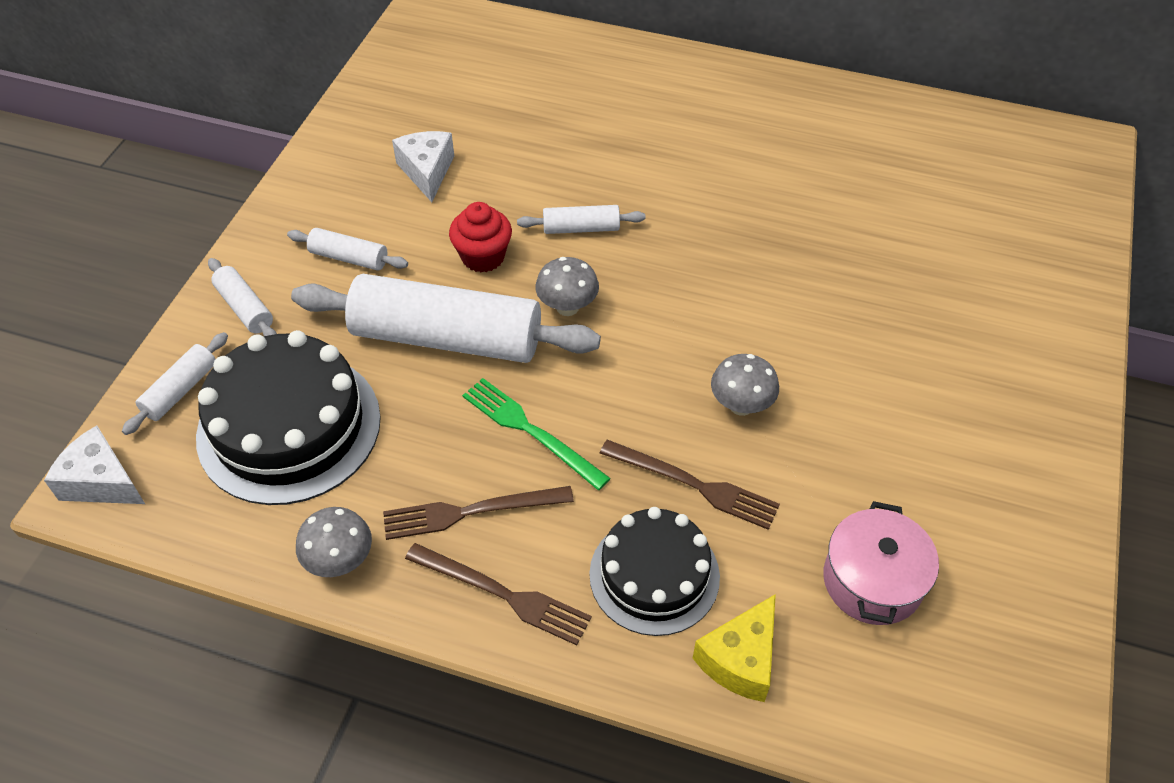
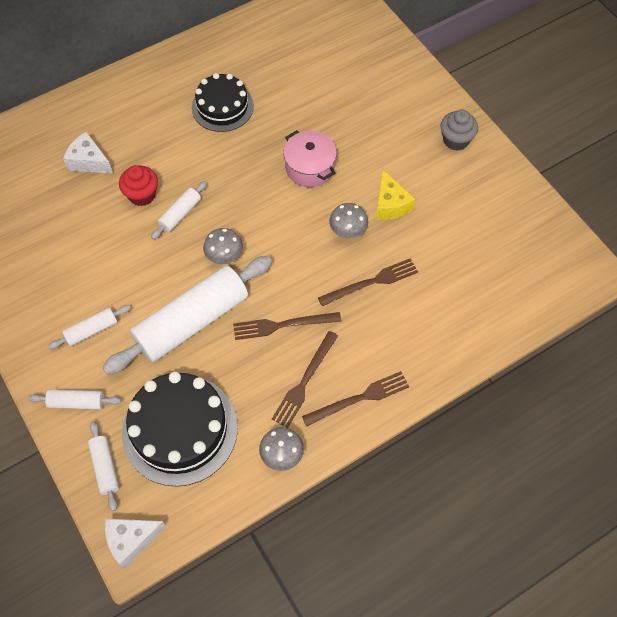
camera: 50 degrees left, 10 degrees up
(427, 171) = (67, 253): white cheese -> white cheese (89, 161)
(483, 257) = (155, 269): red cupcake -> red cupcake (142, 195)
(530, 431) = (282, 325): green fork -> brown fork
(654, 575) = (401, 332): black cake -> black cake (222, 107)
(740, 659) = (466, 330): yellow cheese -> yellow cheese (390, 204)
(872, 581) = (473, 255): pink pot -> pink pot (310, 168)
(1030, 429) = (456, 140): none -> grey cupcake

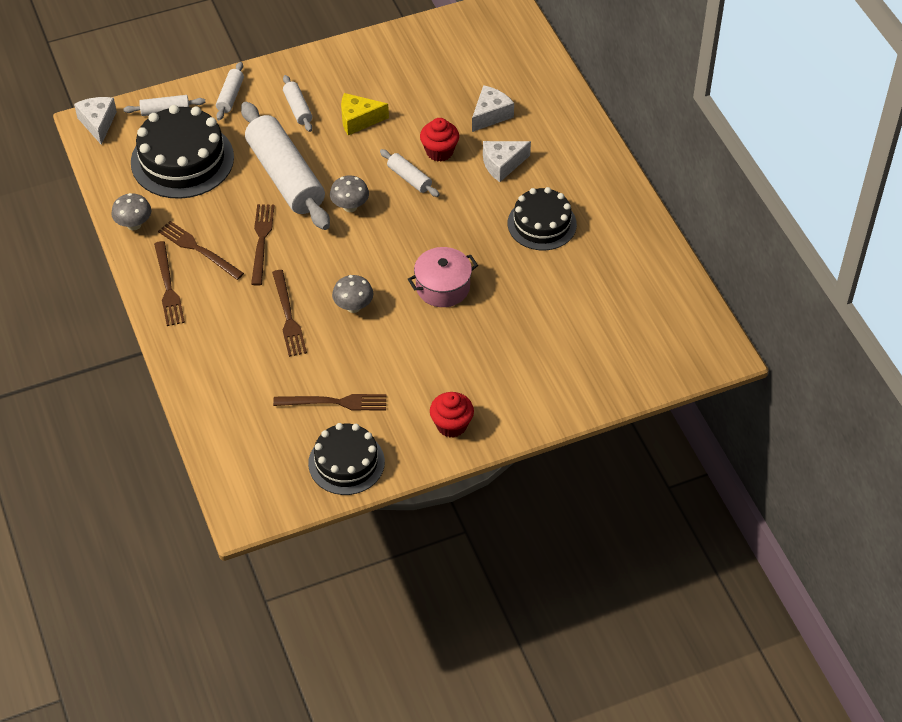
camera: 100 degrees right, 10 degrees down
(153, 144) = (502, 164): none -> white cheese
(390, 204) = (378, 348): yellow cheese -> yellow cheese (358, 120)
(456, 140) = (451, 425): grey cupcake -> red cupcake
(458, 226) = (335, 402): none -> brown fork
(517, 207) = (346, 462): none -> black cake

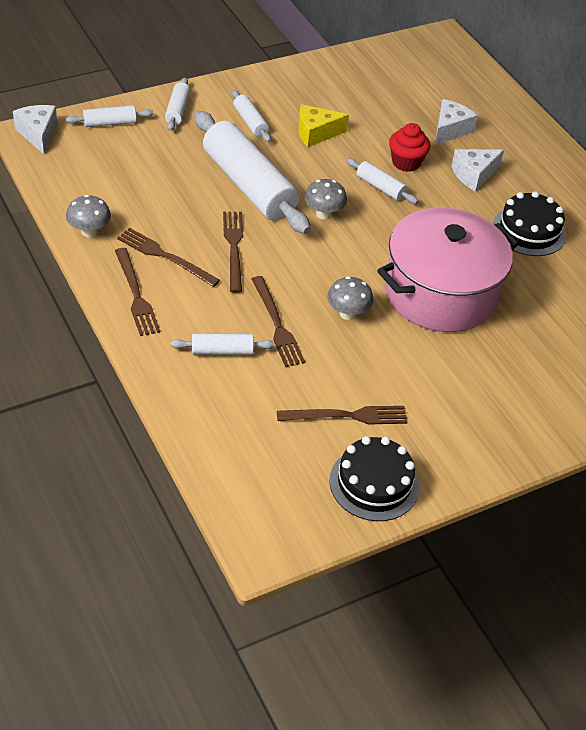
camera: 10 degrees left, 5 degrees down
(182, 160) = (134, 169): black cake -> none
(236, 341) = (222, 351): none -> white rolling pin
(443, 287) = (440, 293): pink pot -> pink pot, size x1.91
(451, 425) = (485, 438): red cupcake -> none

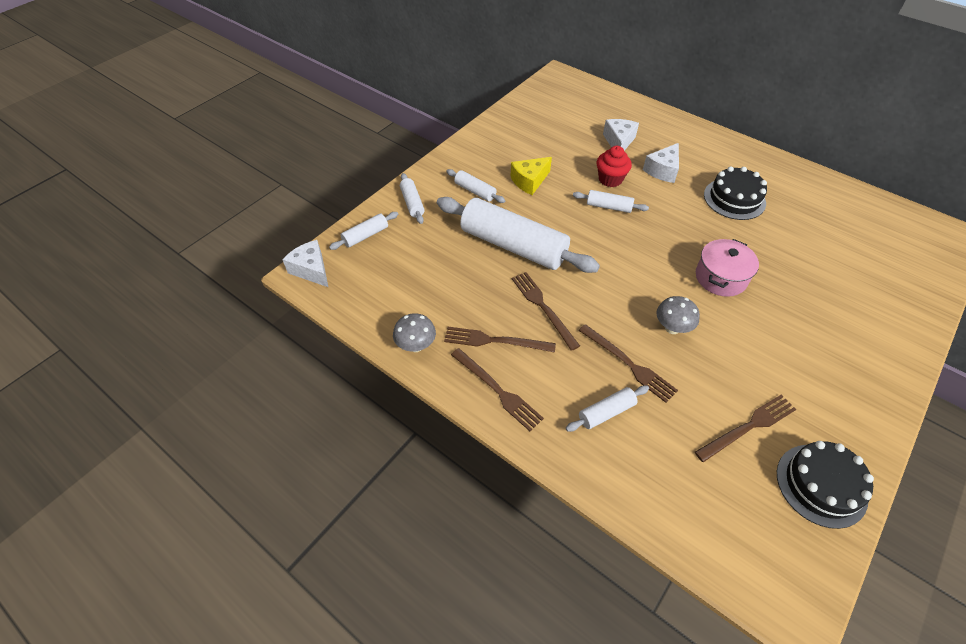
camera: 20 degrees left, 5 degrees up
(323, 214) = (586, 247): grey mushroom -> none
(440, 293) = (720, 277): pink pot -> pink pot, size x0.52

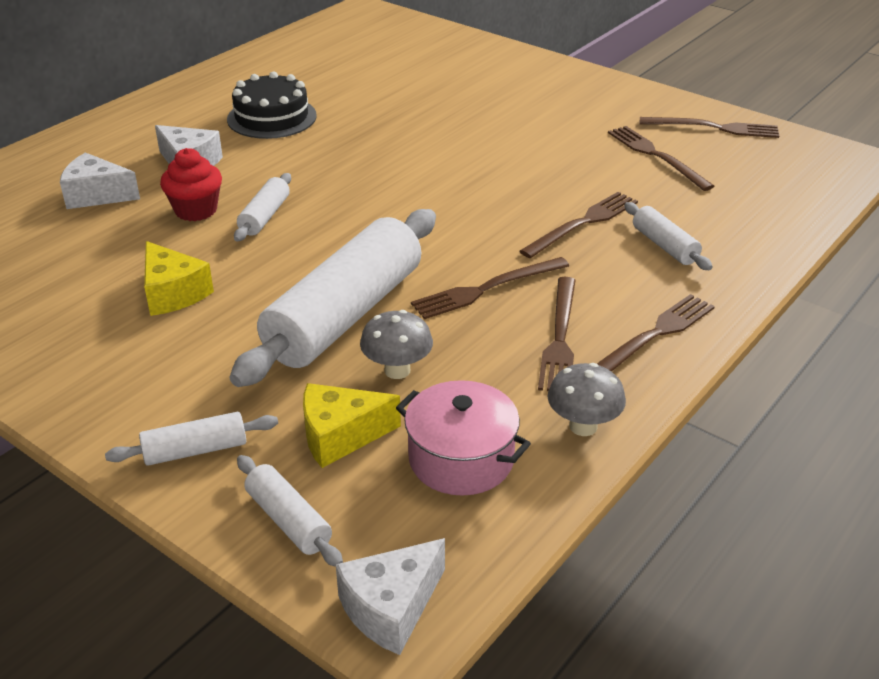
camera: 90 degrees left, 15 degrees down
(417, 249) = (340, 435): none -> yellow cheese
(475, 191) = (182, 360): white rolling pin -> none
(672, 328) = (516, 187): grey mushroom -> grey mushroom (397, 370)
(720, 277) = (425, 145): pink pot -> pink pot (461, 459)
(821, 485) = (714, 128): black cake -> brown fork

